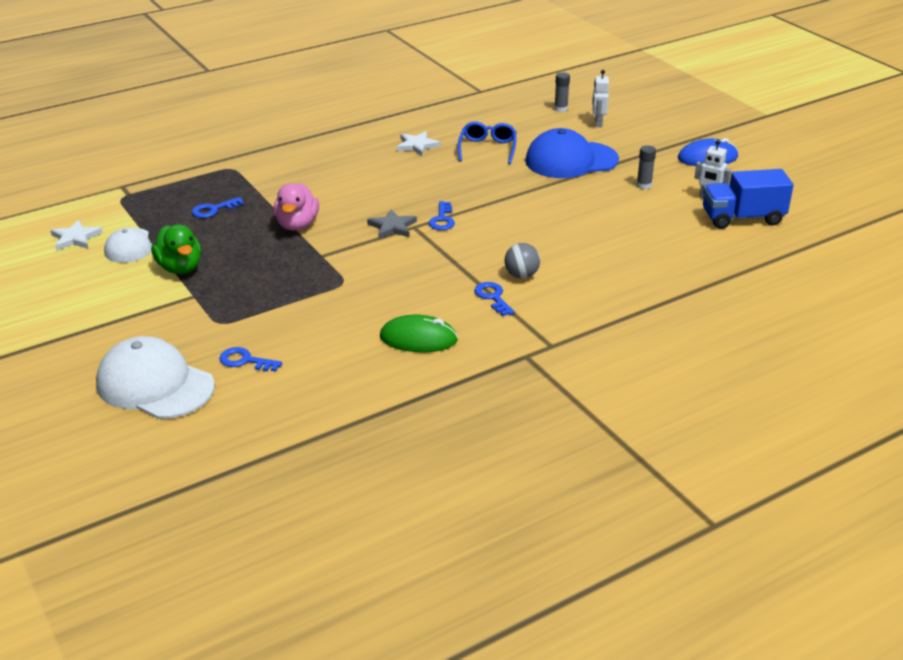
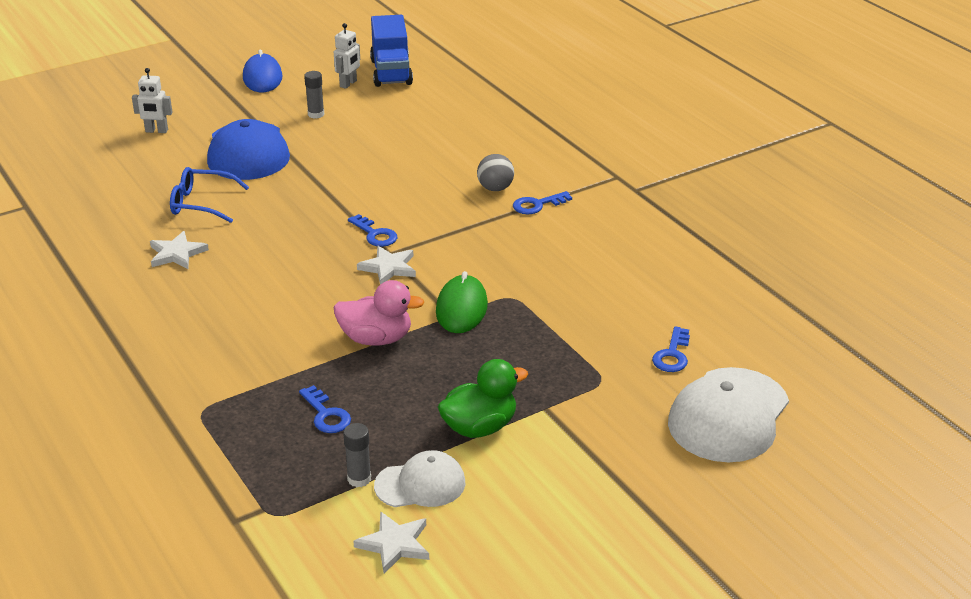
camera: 90 degrees left, 0 degrees up
(392, 227) = (389, 268): grey star -> white star
(418, 338) = (615, 247): green mouse -> green mouse (461, 308)
(442, 220) = (375, 234): blue key -> blue key turned 45 degrees clockwise
(560, 109) = (107, 152): grey glue stick -> grey glue stick (359, 479)

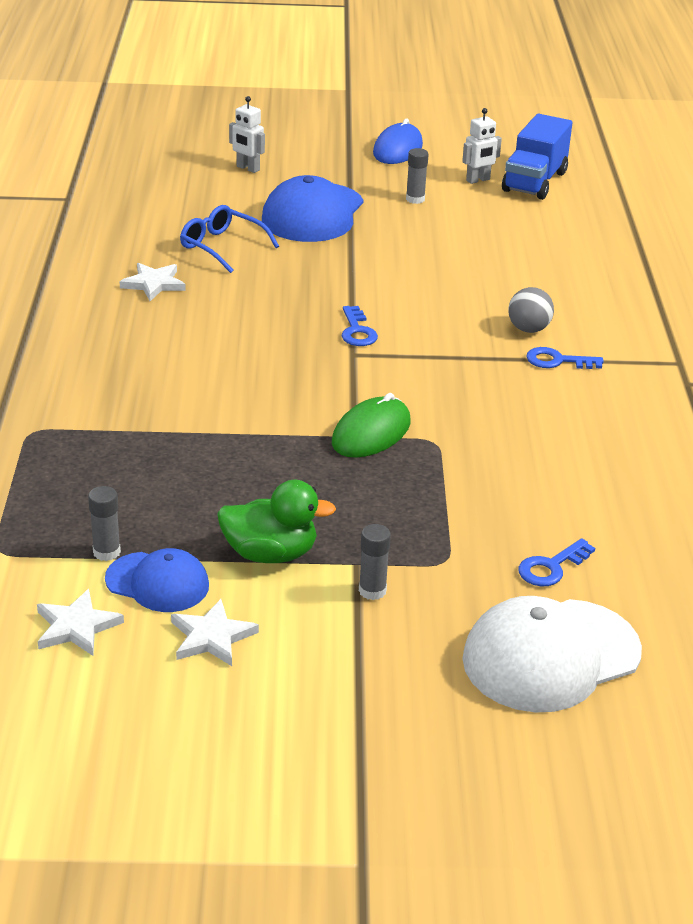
camera: 30 degrees right, 0 degrees up
(326, 415) = (137, 481): blue key -> none
(376, 339) = (257, 429): pink duck -> none
(389, 268) = (338, 367): white star -> white star (212, 637)
(420, 484) = (157, 582): white cap -> blue cap
(575, 422) = (372, 591): none -> grey glue stick

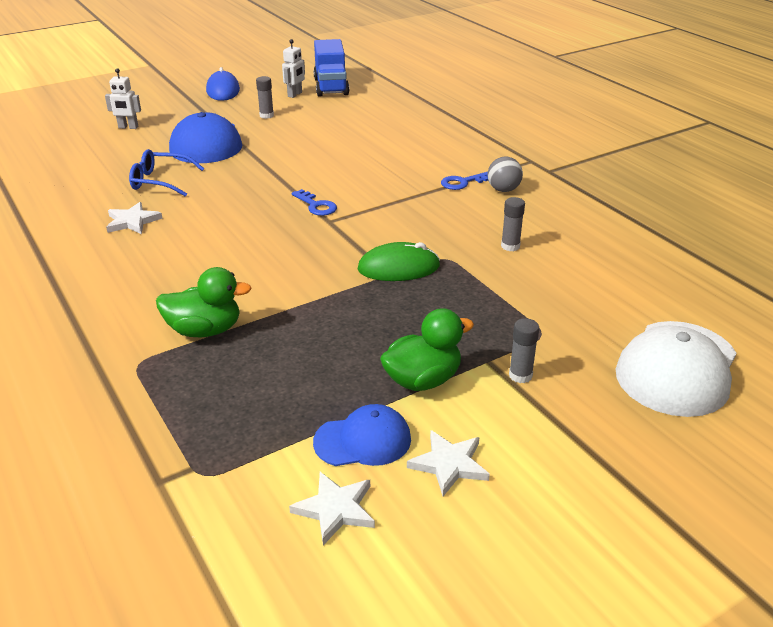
camera: 30 degrees left, 0 degrees up
(106, 552) = (297, 434): grey glue stick -> grey glue stick (510, 246)
(118, 423) = (205, 330): none -> green duck
(371, 433) = (398, 268): green mouse -> green mouse turned 75 degrees clockwise
(528, 329) = (424, 170): grey ball -> grey ball (503, 190)
(551, 567) = (608, 310): blue key -> none

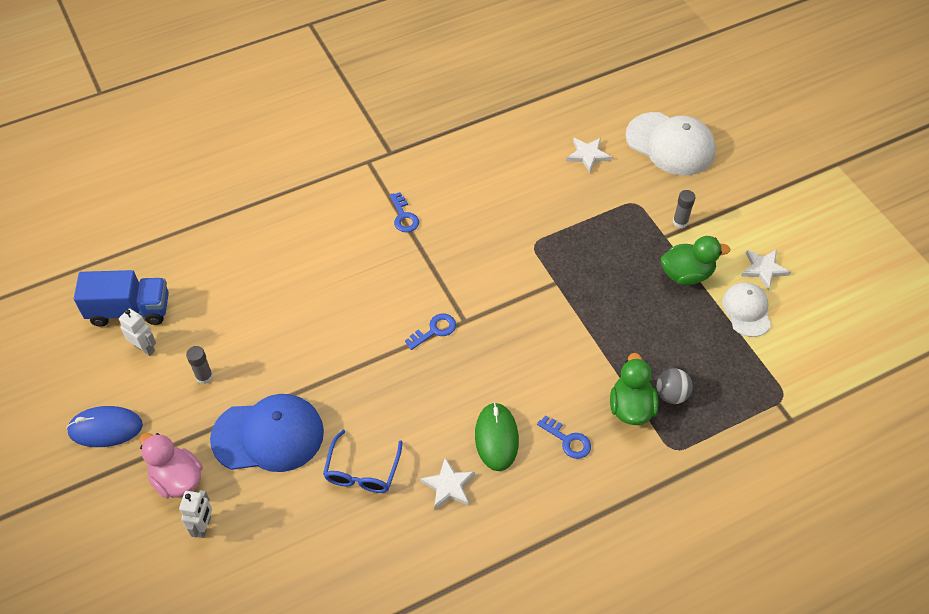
camera: 85 degrees left, 20 degrees up
(168, 287) = (568, 440): none -> blue key
(173, 115) = (177, 479): none -> pink duck
(335, 509) = (804, 327): white star -> white star (588, 155)
(363, 440) = (746, 310): blue cap -> white cap
(398, 268) = (546, 276): green mouse -> green mouse (496, 438)
(423, 380) = (686, 274): green duck -> green duck turned 105 degrees clockwise
(503, 190) = (422, 190): grey ball -> grey ball (671, 395)
(510, 246) = (518, 201): grey glue stick -> none

